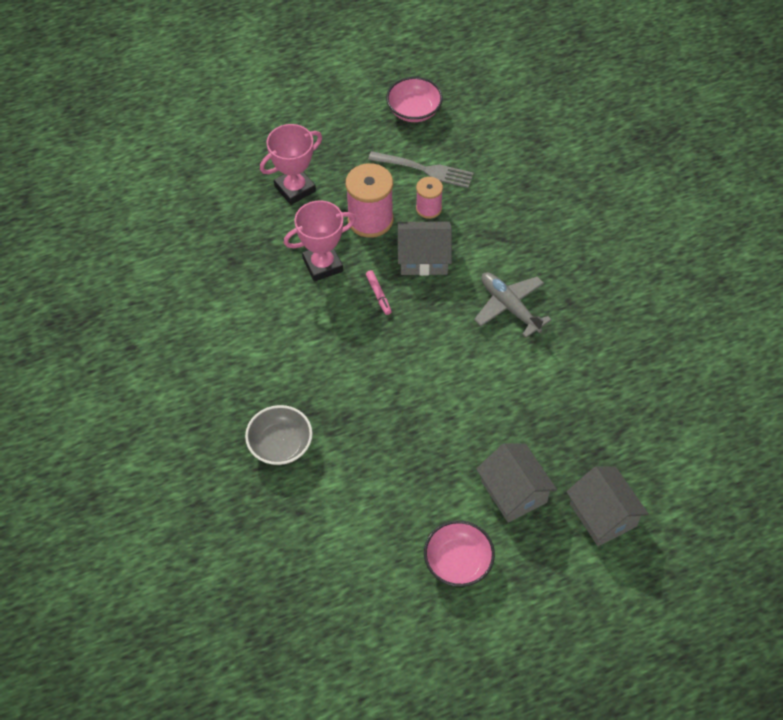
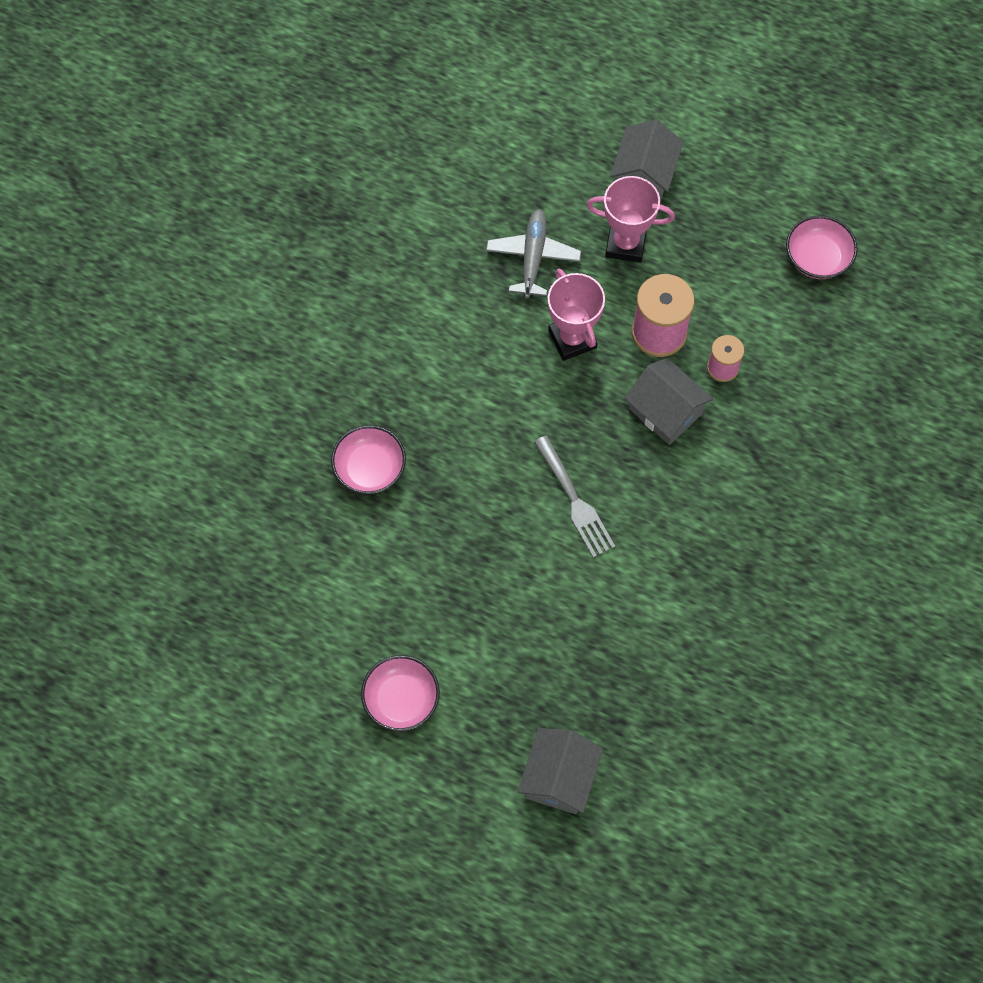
camera: 45 degrees right, 10 degrees up
(280, 445) = (370, 469): grey bowl -> pink bowl
(322, 265) = (572, 339): pink trophy -> pink trophy turned 45 degrees clockwise
(378, 295) = (589, 410): pink marker -> none
(425, 170) = (761, 327): grey fork -> grey fork (575, 501)
(509, 307) = (690, 524): grey plane -> grey plane (533, 257)
(514, 492) = (509, 687): grey house -> grey house (644, 175)

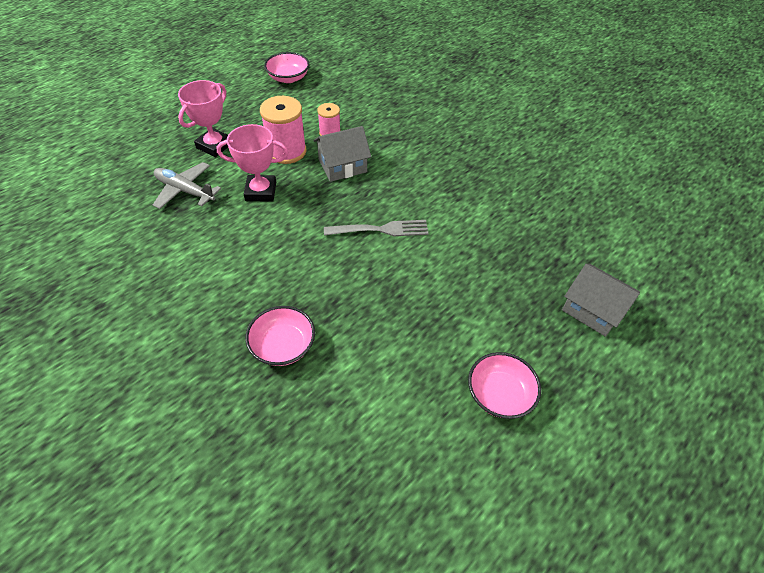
camera: 70 degrees left, 15 degrees down
(644, 175) = (175, 123): grey house -> none

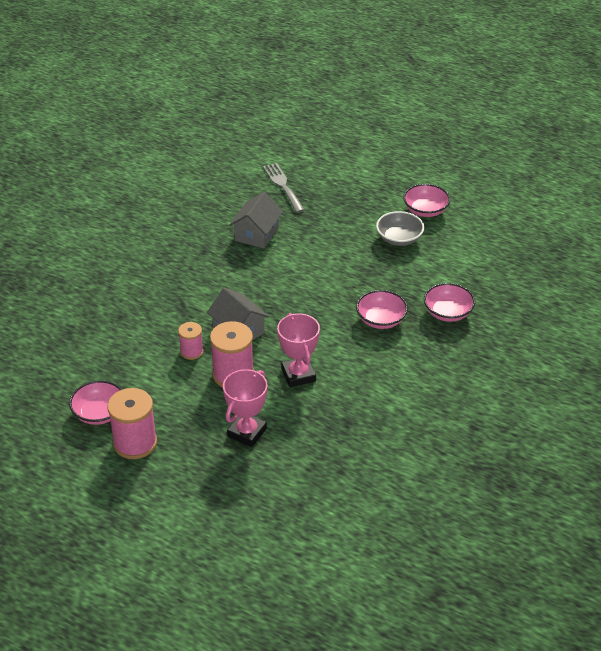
camera: 105 degrees left, 10 degrees down
(185, 190) = (322, 428): grey plane -> none
(214, 146) = (247, 432): pink trophy -> pink trophy turned 75 degrees counterclockwise
(246, 89) = (135, 443): none -> pink spool
(303, 276) = (381, 320): none -> pink bowl
(381, 230) = (309, 289): grey fork -> grey fork (283, 186)
(444, 341) = (399, 238): none -> grey bowl
(592, 309) = (335, 177): grey house -> grey house (256, 234)

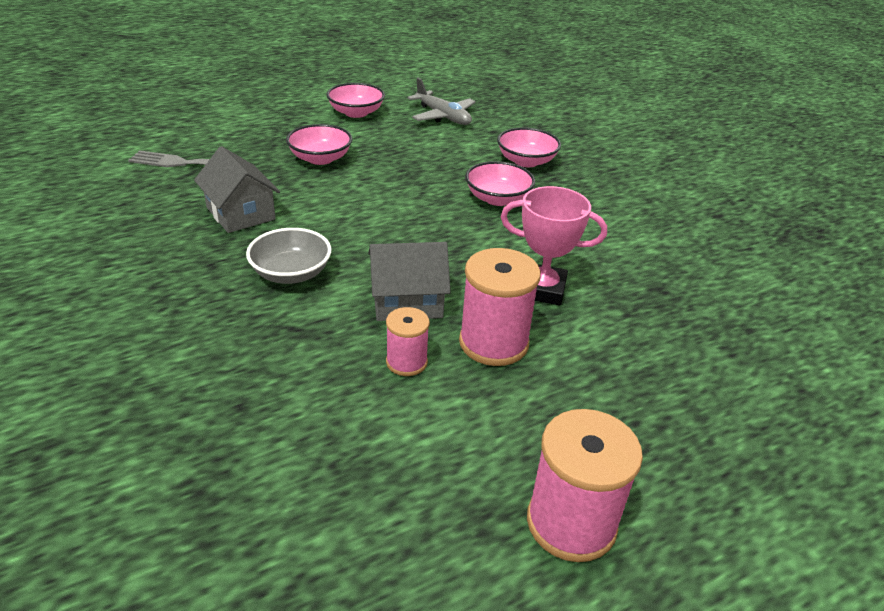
camera: 60 degrees left, 5 degrees down
(99, 413) = (457, 543): pink bowl -> pink bowl (320, 158)
(247, 432) = (626, 379): pink trophy -> none
(399, 238) = (379, 140): grey bowl -> grey bowl (291, 273)
(469, 249) = (443, 116): none -> grey plane

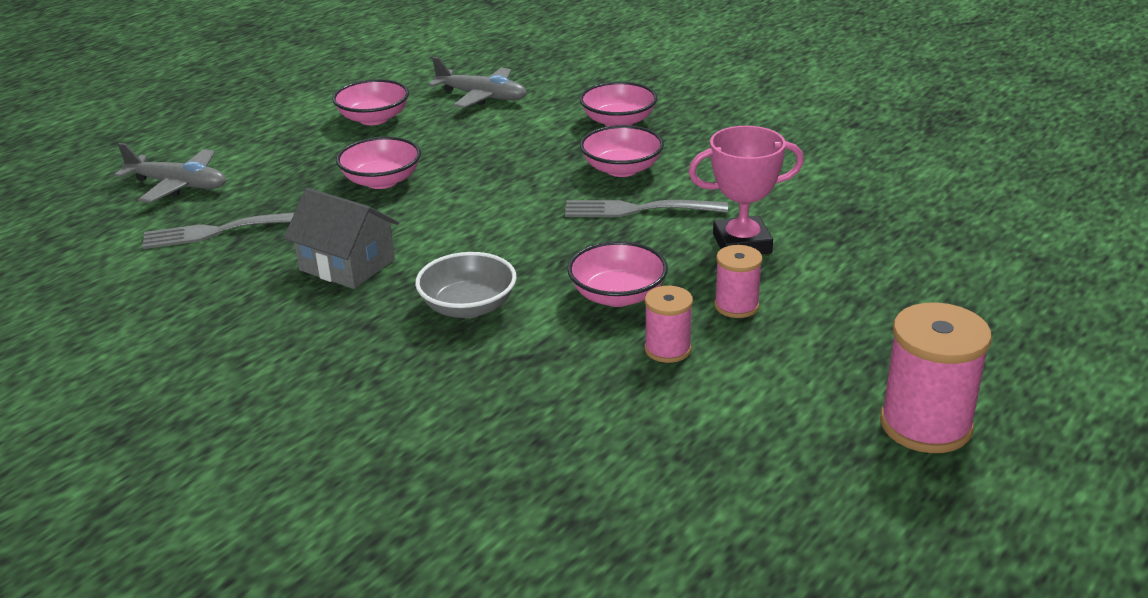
camera: 20 degrees left, 5 degrees down
(192, 125) = (179, 185): none -> grey plane
(407, 301) = (617, 295): grey house -> pink bowl
(482, 235) = (638, 209): none -> grey fork
(493, 343) = (736, 306): pink spool -> pink spool, size x0.57

